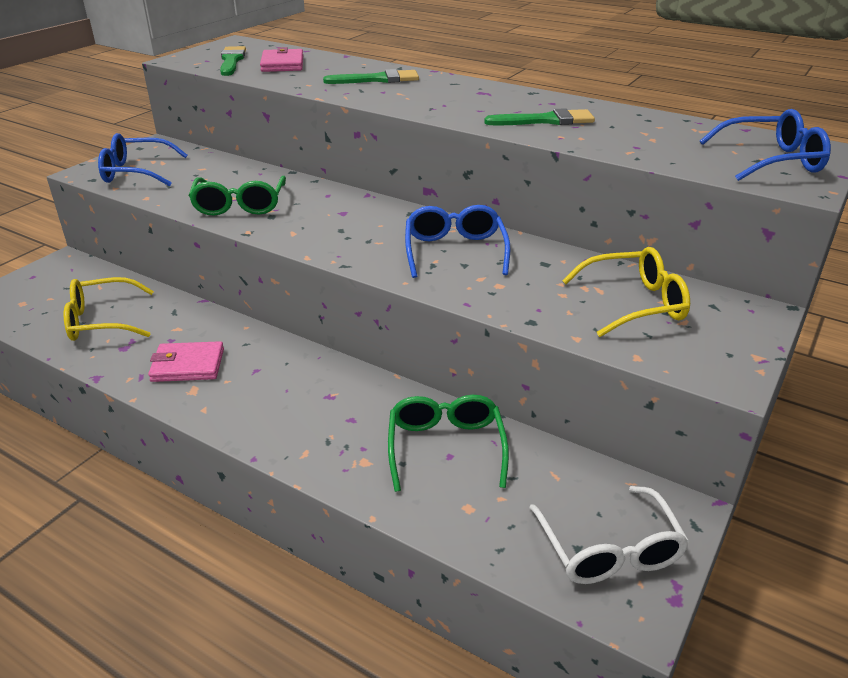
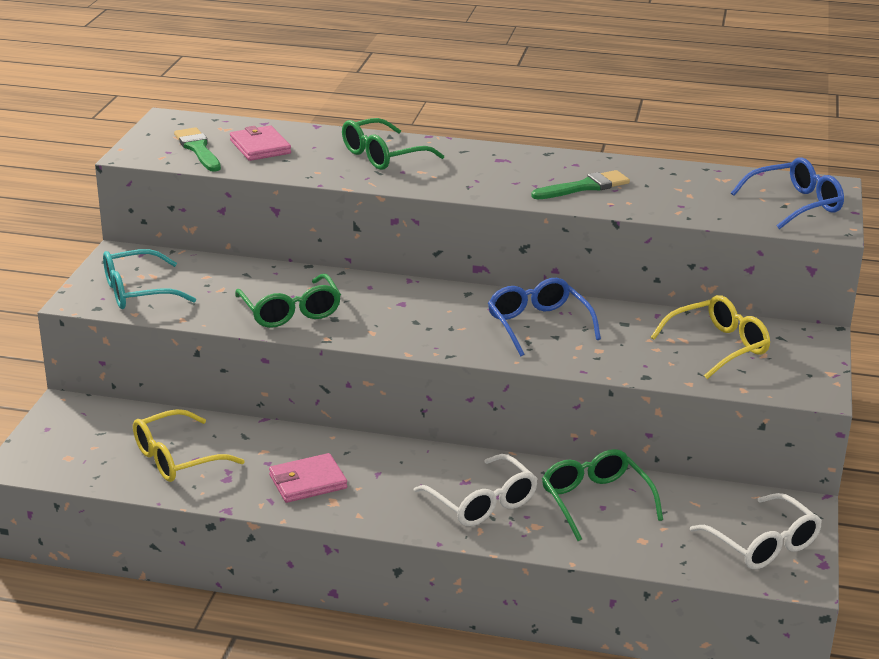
camera: 20 degrees left, 5 degrees down
(136, 172) = (137, 292): blue glasses -> turquoise glasses
(329, 423) = (482, 503): none -> white glasses
(377, 79) = (382, 156): green brush -> green glasses

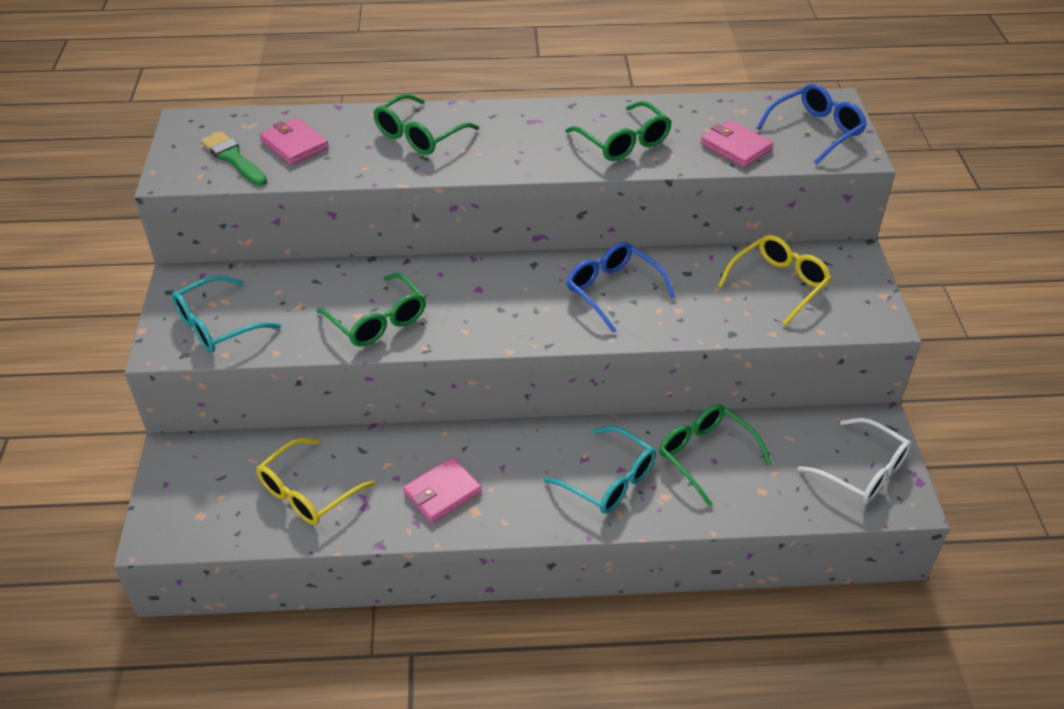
camera: 15 degrees left, 15 degrees up
(482, 503) = (609, 481): white glasses -> turquoise glasses
(585, 187) = (624, 142): green brush -> green glasses
(700, 205) = (736, 147): none -> pink wallet

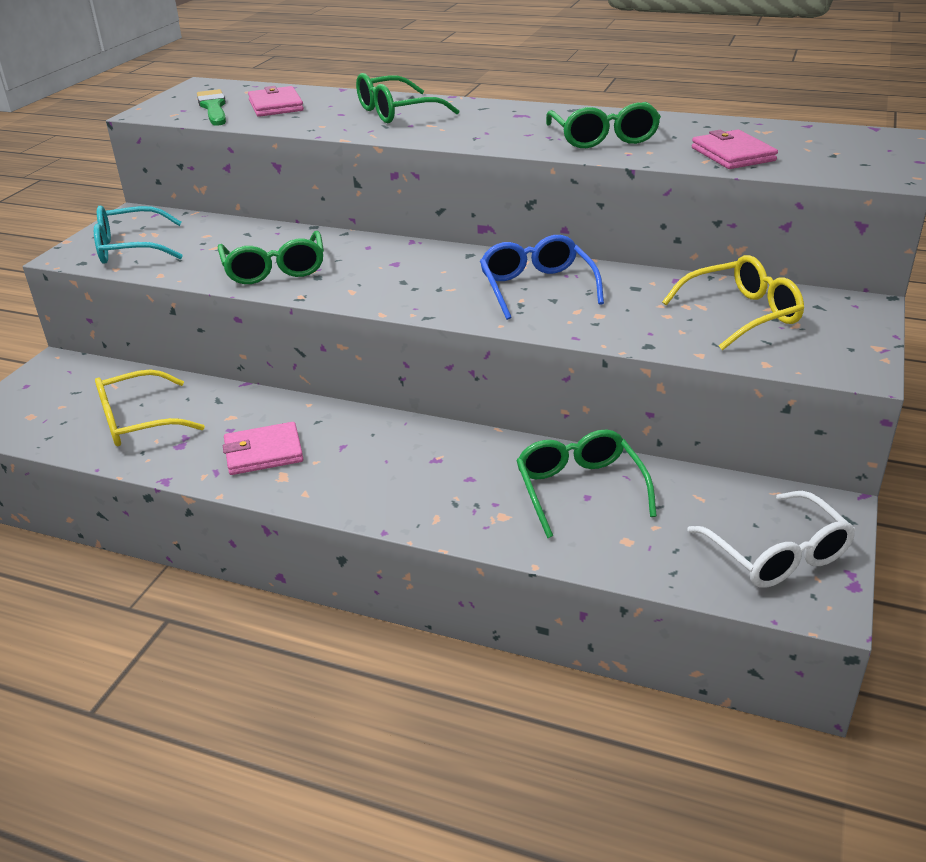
camera: 25 degrees right, 10 degrees down
(609, 481) = (448, 485): turquoise glasses -> none
(816, 131) = (846, 154): blue glasses -> none

